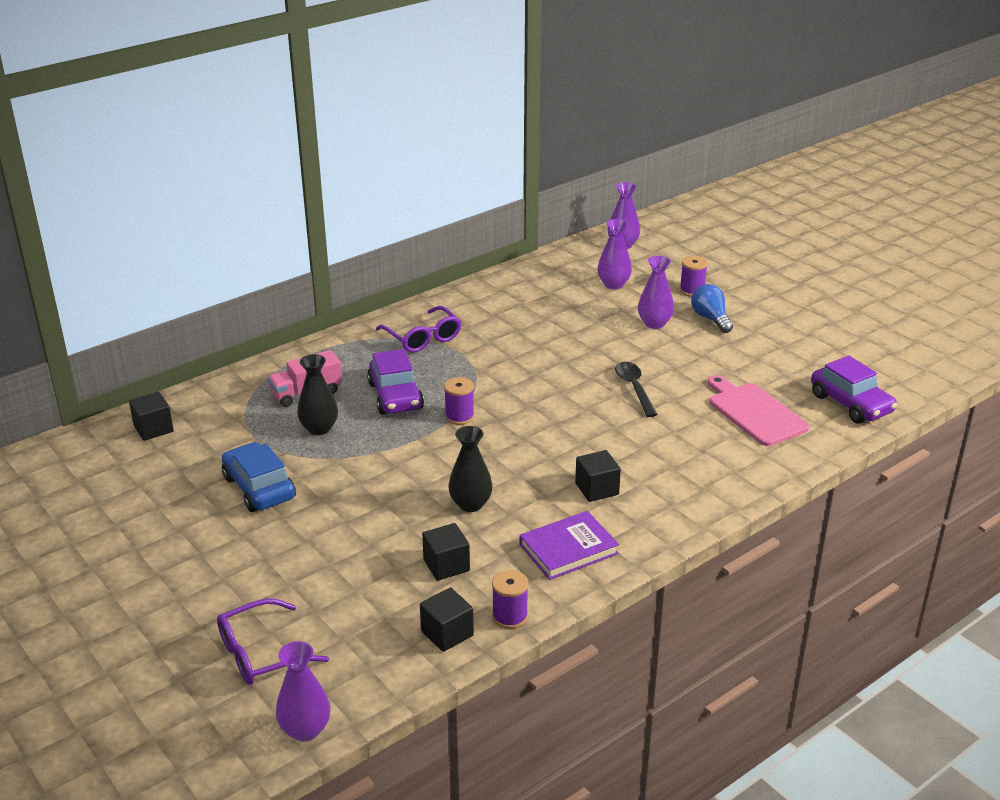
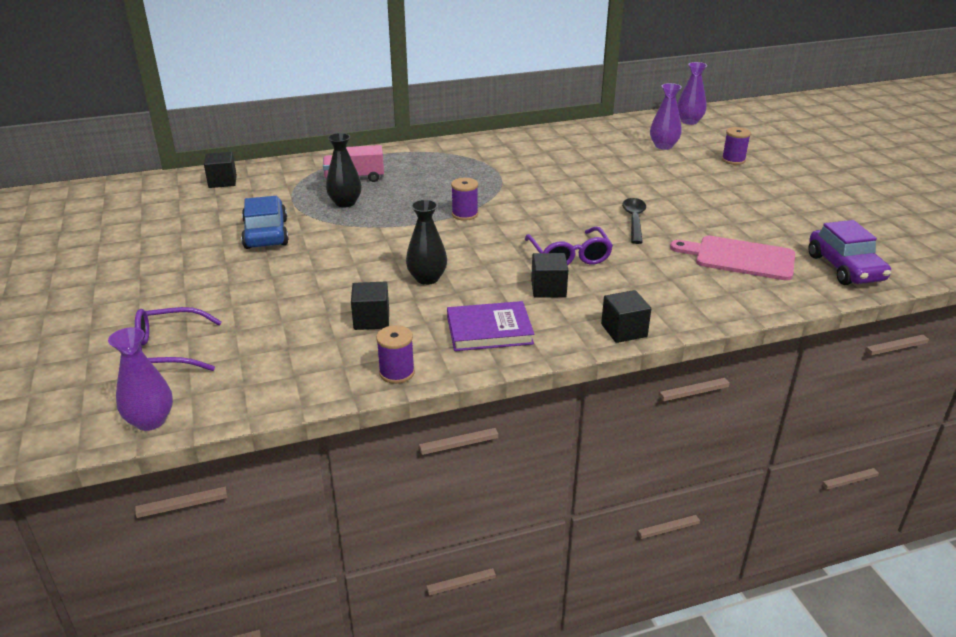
camera: 20 degrees right, 0 degrees up
(395, 396) = (422, 192): purple car -> none
(423, 338) = (474, 157): purple glasses -> purple glasses (569, 256)
(447, 633) = (331, 373): black cube -> black cube (624, 330)
(654, 323) = (683, 178): purple vase -> none
(710, 319) = (738, 182): blue light bulb -> none
(754, 412) = (740, 258): pink cutting board -> pink cutting board turned 60 degrees counterclockwise

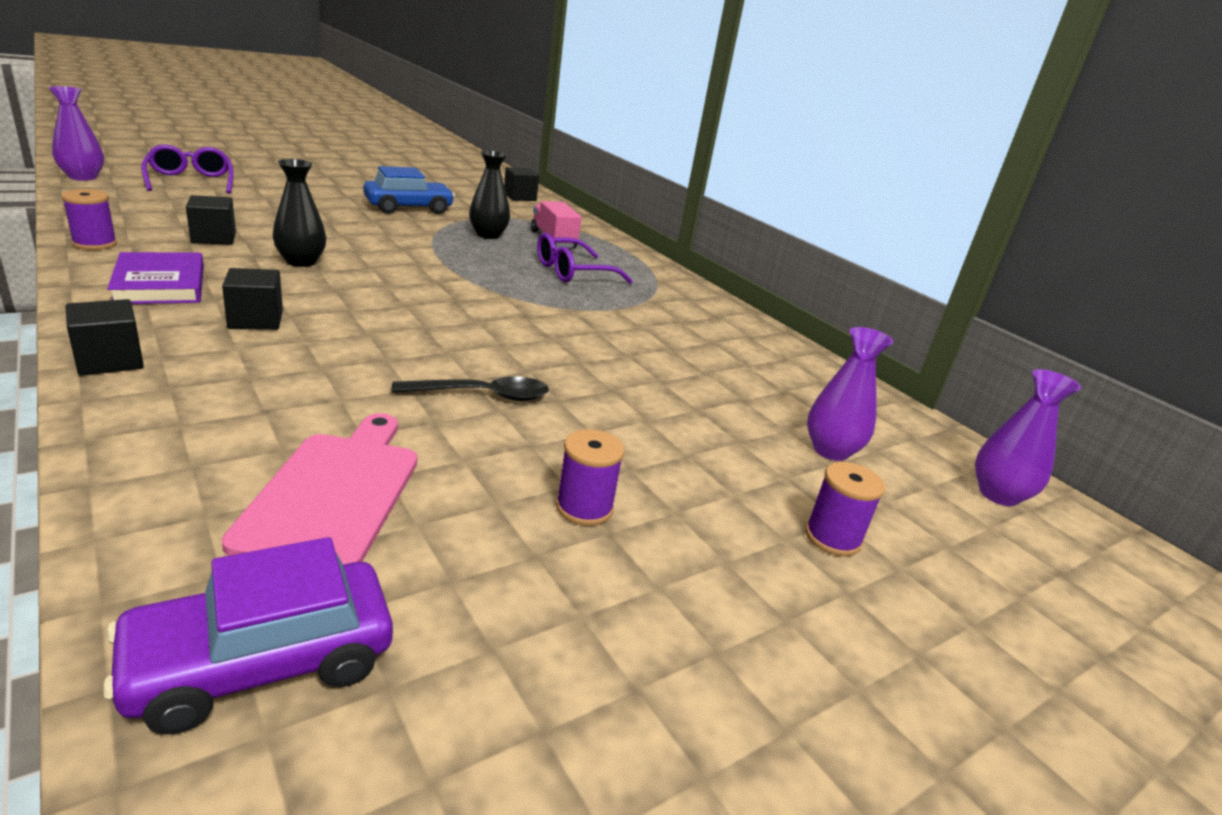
camera: 70 degrees right, 5 degrees down
(465, 214) = (473, 285): purple spool -> purple spool (584, 508)
(569, 256) = (351, 338): purple glasses -> purple glasses (572, 272)

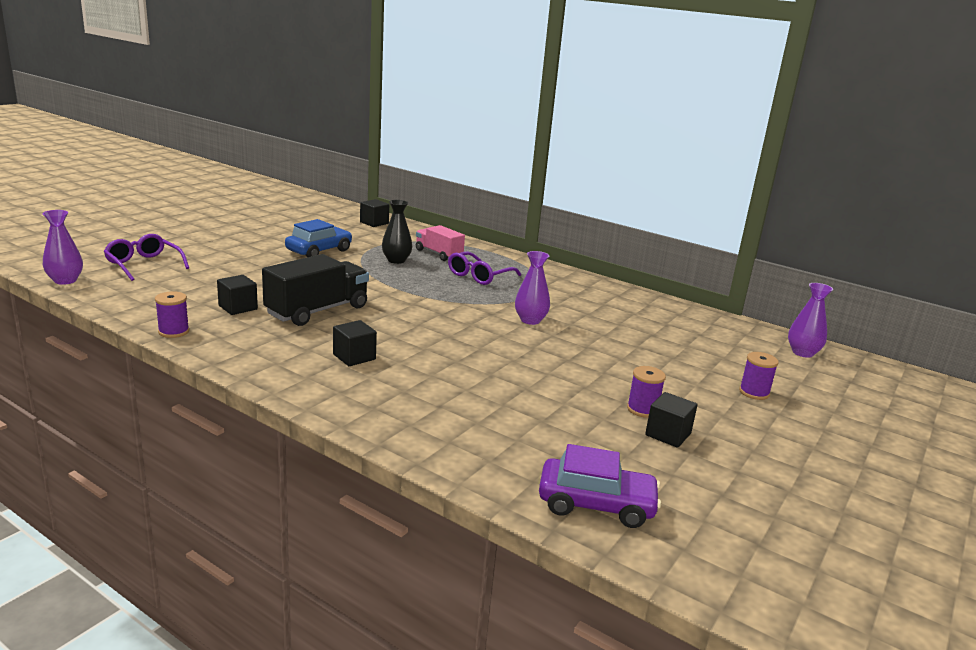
camera: 20 degrees left, 5 degrees down
(110, 361) = (319, 402): black cube -> black cube (668, 434)
(160, 284) = (263, 349): purple book -> none
(262, 661) = (596, 504): purple car -> purple car turned 120 degrees counterclockwise
(301, 262) = (317, 311): black vase -> black truck
(334, 493) = (530, 435): pink cutting board -> none
(483, 395) = (530, 368): black spoon -> none
(831, 450) = (716, 351): purple vase -> purple vase (530, 320)

